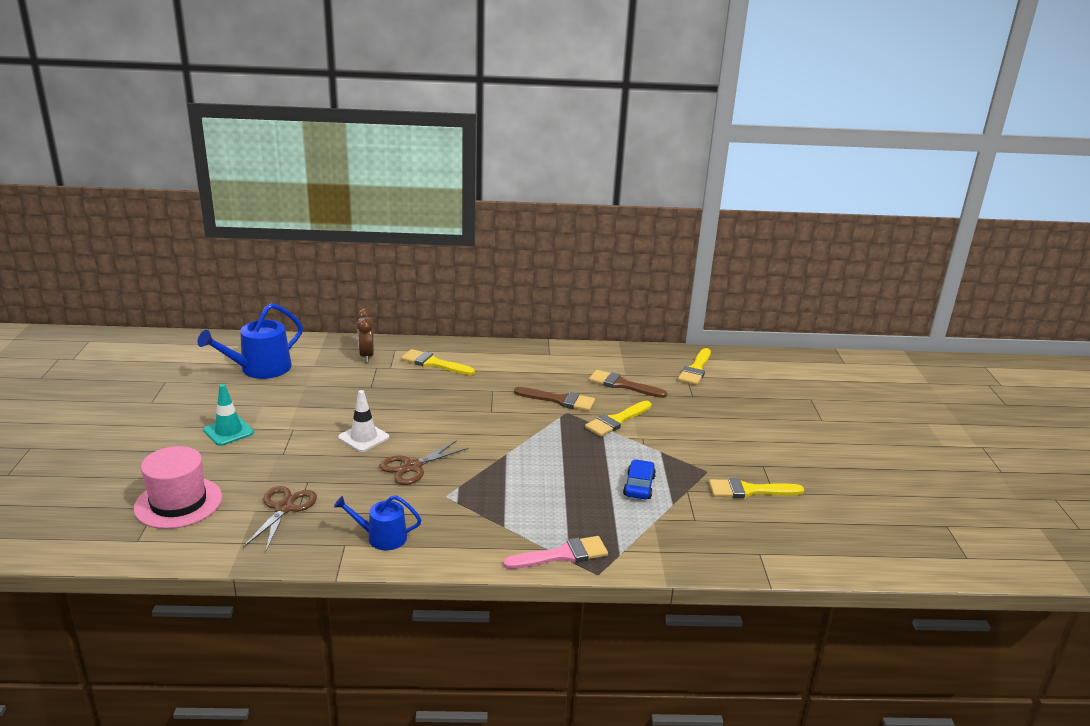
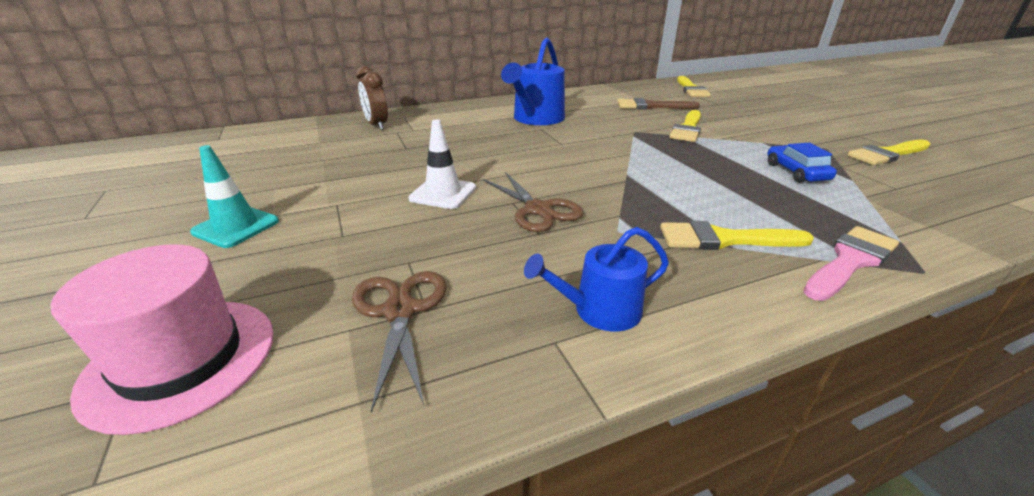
camera: 20 degrees left, 5 degrees up
(260, 369) = (249, 155): blue watering can -> blue watering can (536, 119)
(412, 467) = (538, 209): brown scissors -> brown scissors turned 60 degrees counterclockwise
(433, 363) = (456, 120): yellow brush -> yellow brush (724, 239)
(559, 400) = (614, 124): brown brush -> none

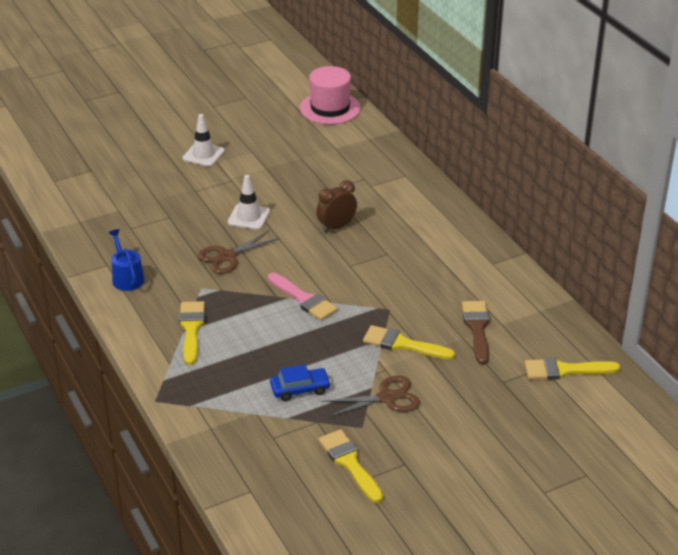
camera: 85 degrees right, 5 degrees up
(181, 360) = (103, 176): pink hat -> pink hat (330, 108)
(236, 227) = (203, 155): turquoise traffic cone -> white traffic cone
(377, 125) = (378, 166): brown clock -> brown clock (336, 227)
(400, 311) = (129, 221): brown scissors -> brown scissors (387, 398)
(536, 119) = (414, 250): blue watering can -> none
(850, 261) = (167, 374): pink brush -> pink brush (304, 299)

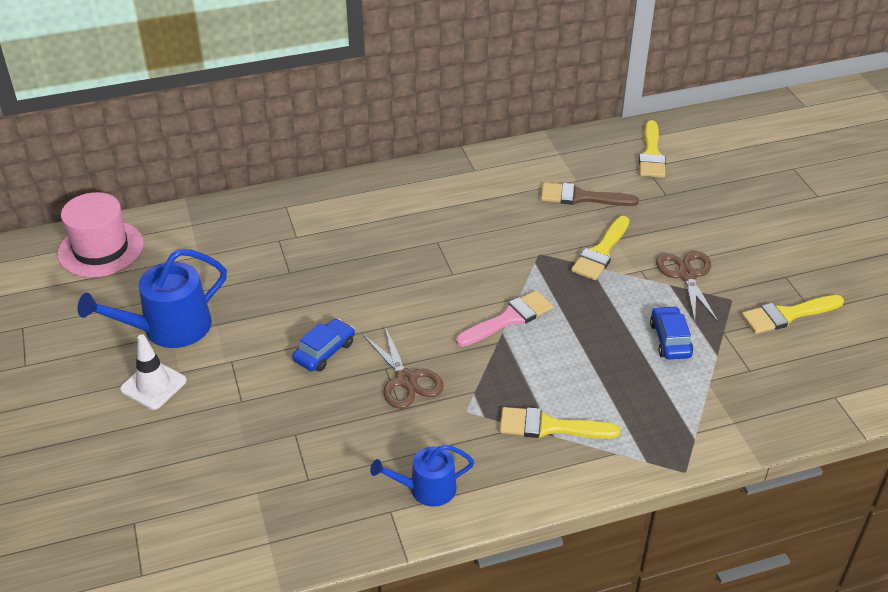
camera: 80 degrees left, 5 degrees up
(249, 217) = (324, 351): white traffic cone -> blue car
(257, 150) = (169, 328): none -> blue watering can
(336, 227) = (372, 275): brown clock -> none

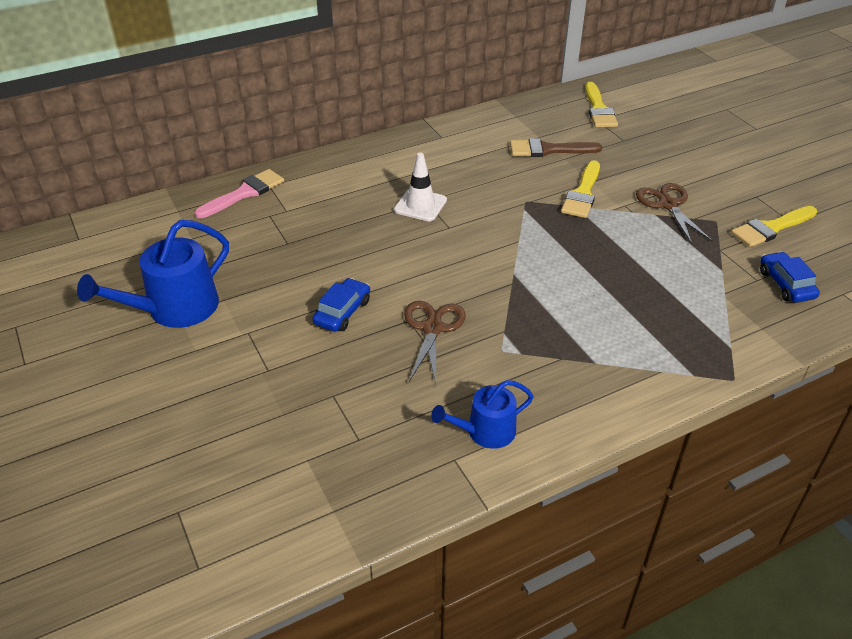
camera: 10 degrees left, 0 degrees up
(101, 249) = (87, 242): pink hat -> none
(153, 385) = (170, 366): white traffic cone -> white traffic cone (420, 205)
(406, 380) = (432, 328): brown scissors -> brown scissors turned 135 degrees counterclockwise
(509, 319) = (516, 260): pink brush -> pink brush (244, 193)
(550, 427) = (589, 354): yellow brush -> none
(670, 339) = (674, 261): blue car -> blue car (785, 284)

